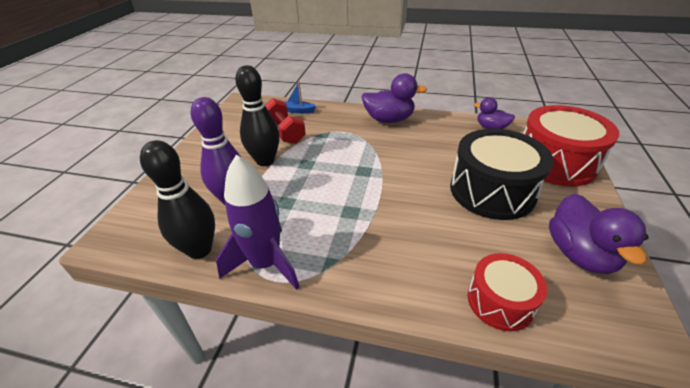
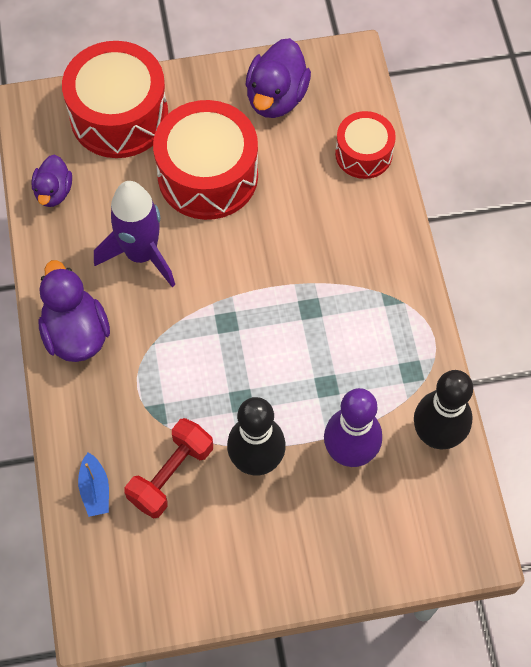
camera: 115 degrees left, 25 degrees up
(266, 263) = (420, 357): purple rocket -> purple rocket (141, 254)
(492, 191) = (208, 175): black drum -> red drum
(579, 254) = (276, 97): purple duck -> purple duck turned 135 degrees clockwise

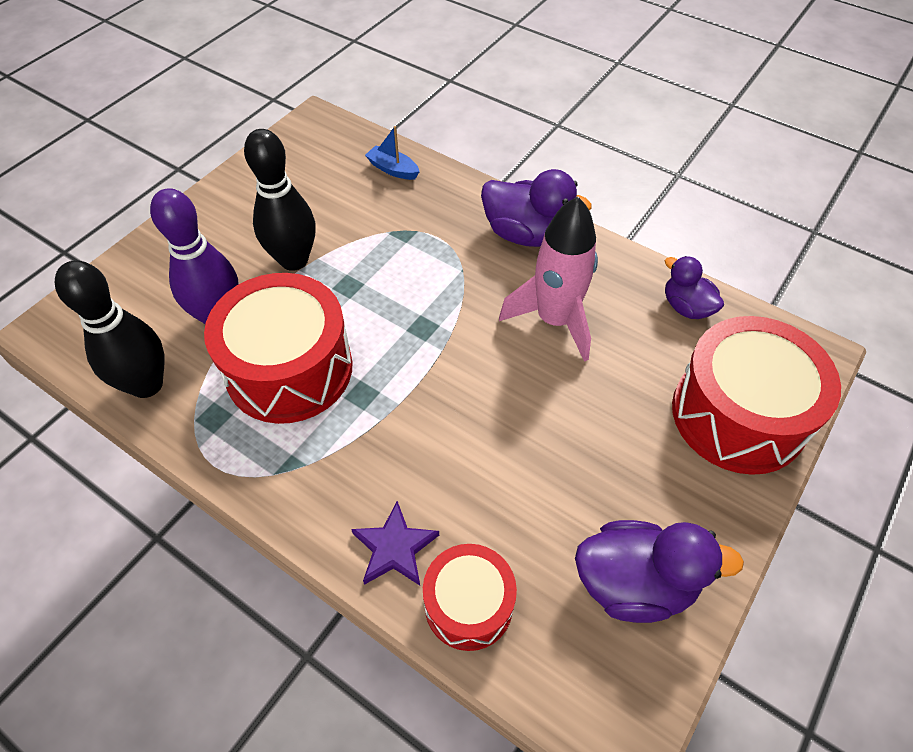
camera: 135 degrees right, 10 degrees down
(141, 254) = (554, 320): purple rocket -> pink rocket
(171, 474) = (350, 210): red dumbbell -> none
(208, 175) = (590, 432): red drum -> red drum (289, 369)
(276, 97) = (634, 583): purple duck -> purple duck turned 120 degrees clockwise
(374, 208) = (394, 548): none -> purple star

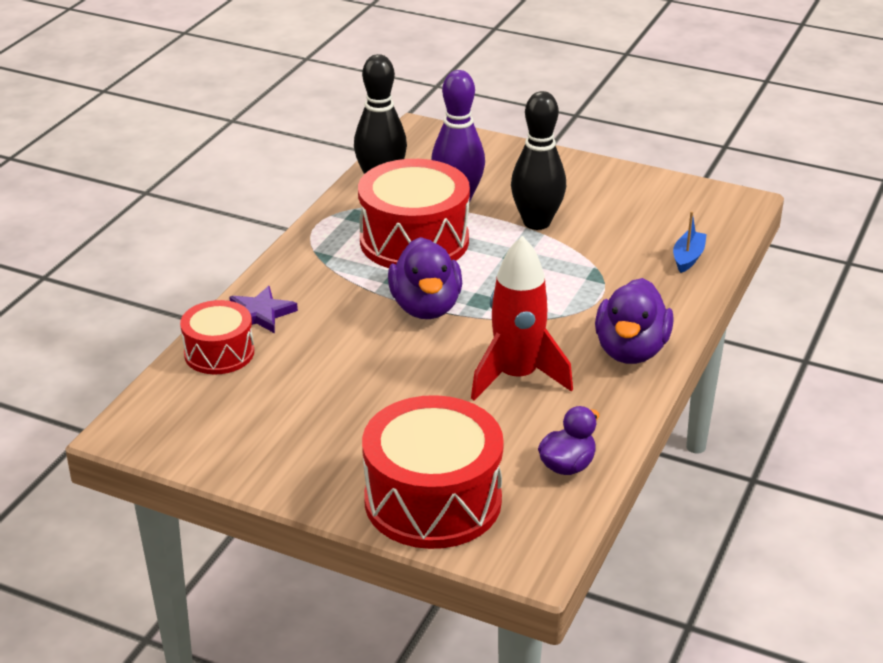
camera: 80 degrees right, 20 degrees down
(554, 320) = (517, 377): pink rocket -> red rocket
(634, 583) = (245, 435): purple duck -> purple duck (426, 307)

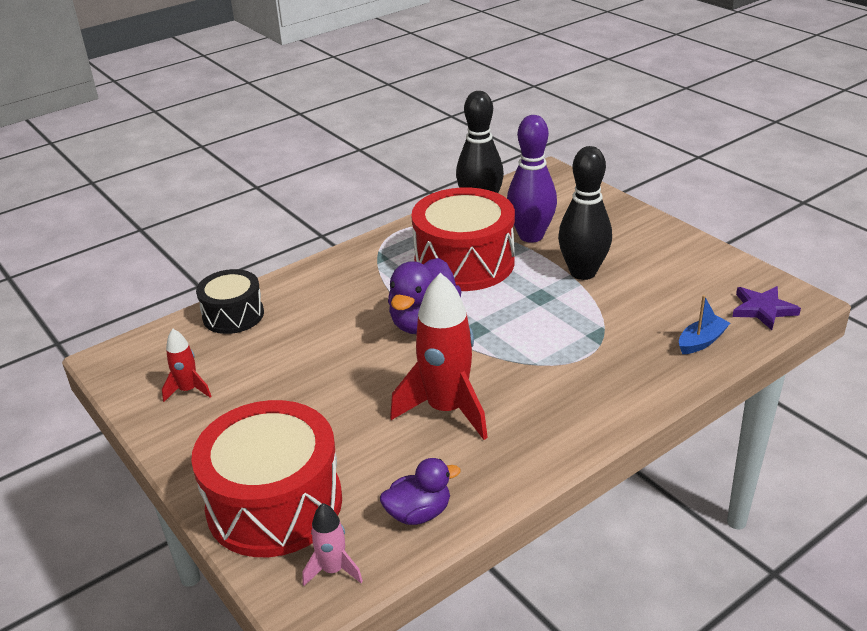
camera: 30 degrees right, 0 degrees up
(219, 353) = (233, 315): red drum -> black drum
(246, 434) = (188, 390): none -> red rocket
(261, 314) = (292, 292): purple star -> purple star (763, 309)
(535, 531) = (333, 570): none -> pink rocket
(631, 350) = (572, 417): purple duck -> none

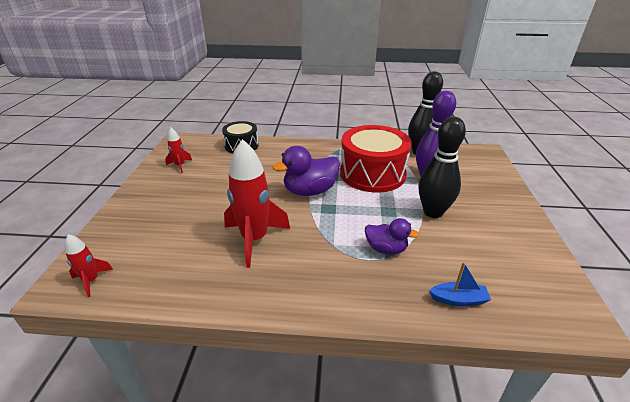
camera: 40 degrees right, 0 degrees up
(274, 504) = (126, 232): red drum -> none
(333, 570) = (91, 281): pink rocket -> red rocket
(419, 513) = (162, 282): purple duck -> purple duck (386, 249)
(763, 309) = (540, 308): purple star -> none

